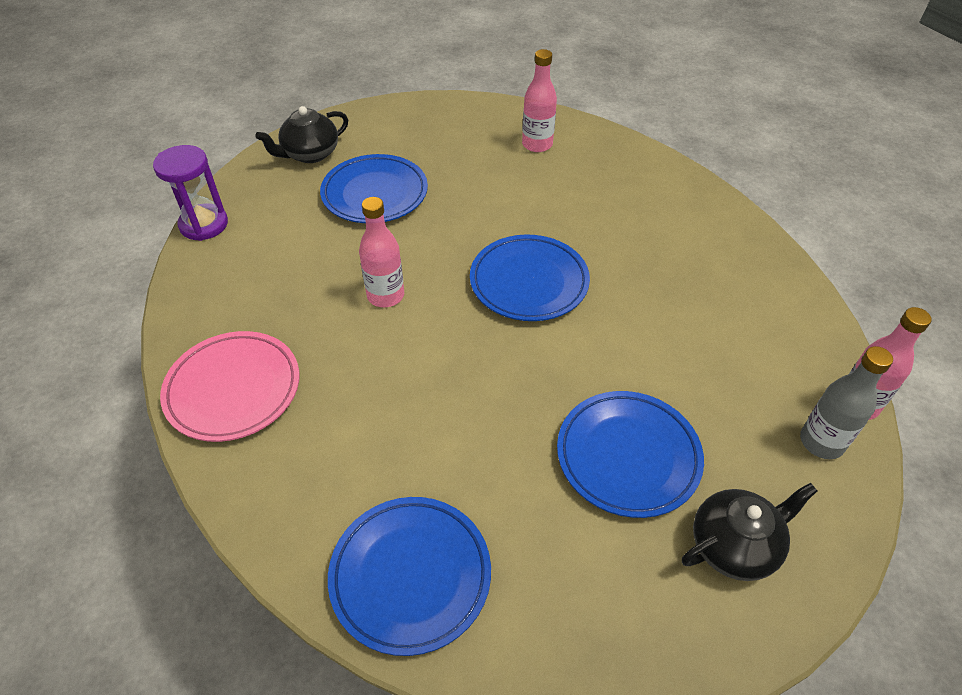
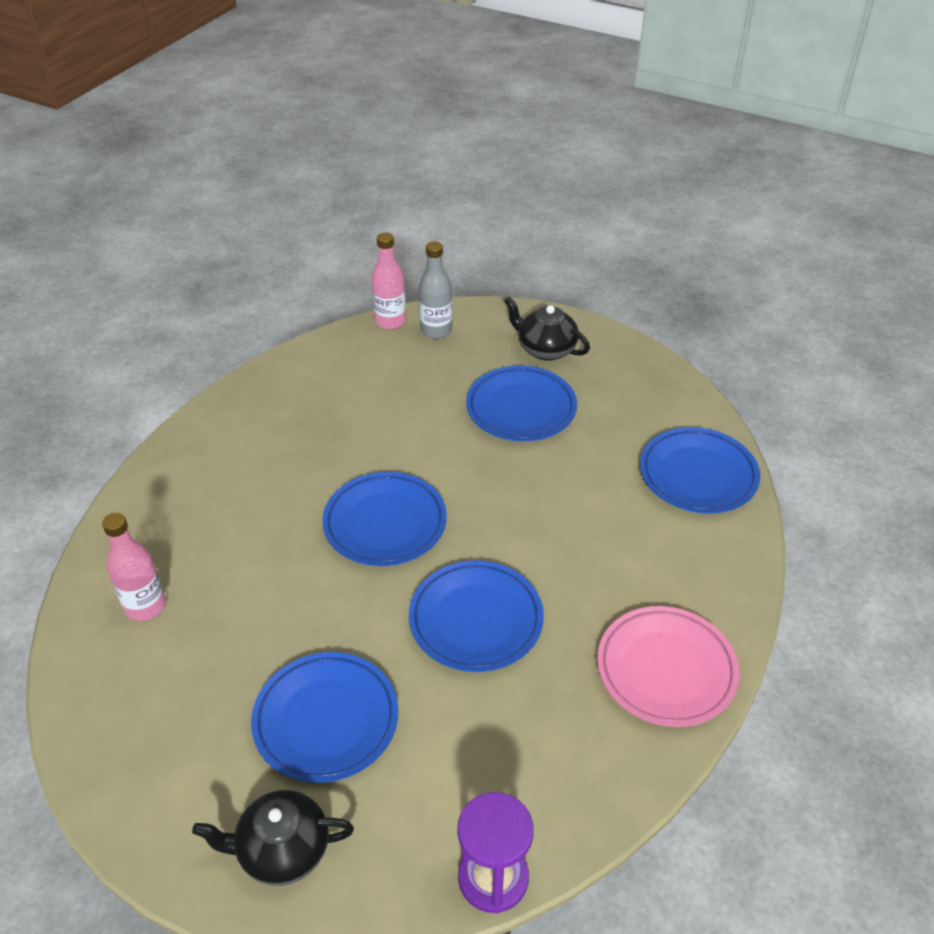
camera: 120 degrees left, 5 degrees down
(310, 154) = (282, 850): black teapot -> black teapot turned 150 degrees clockwise
(385, 296) = (476, 620): pink bottle -> blue plate

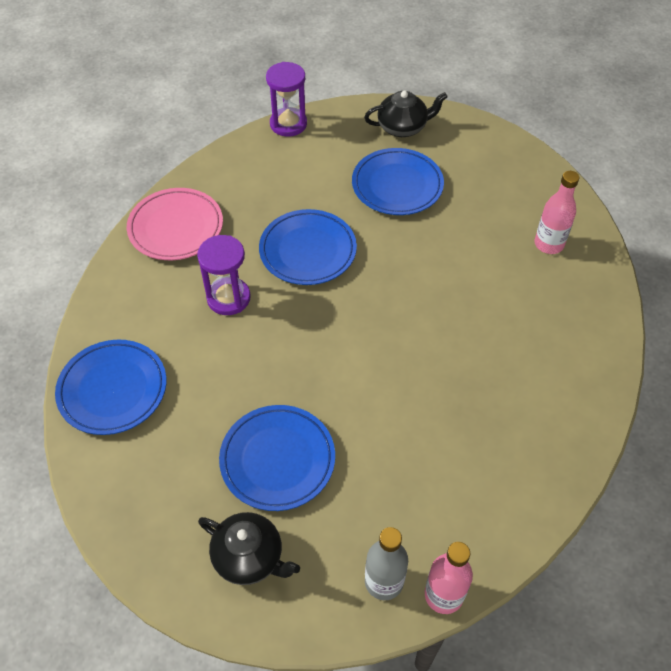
camera: 175 degrees right, 10 degrees up
(385, 523) = (390, 321): blue plate -> none
(580, 563) = (228, 298): none -> purple hourglass

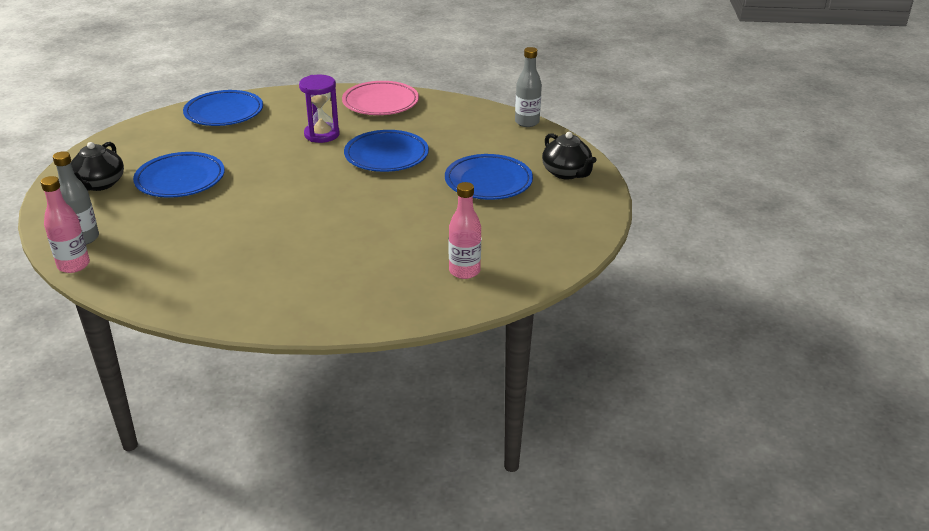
camera: 70 degrees right, 20 degrees down
(288, 124) = (527, 122): purple hourglass -> grey bottle

